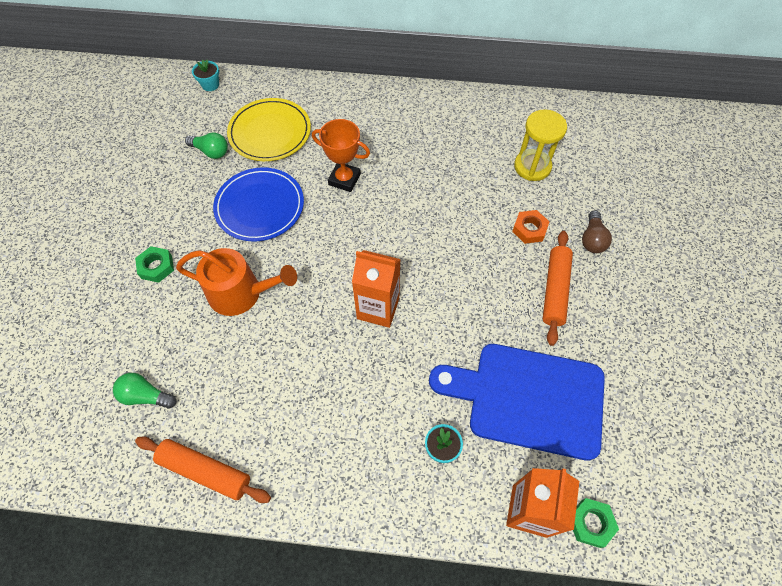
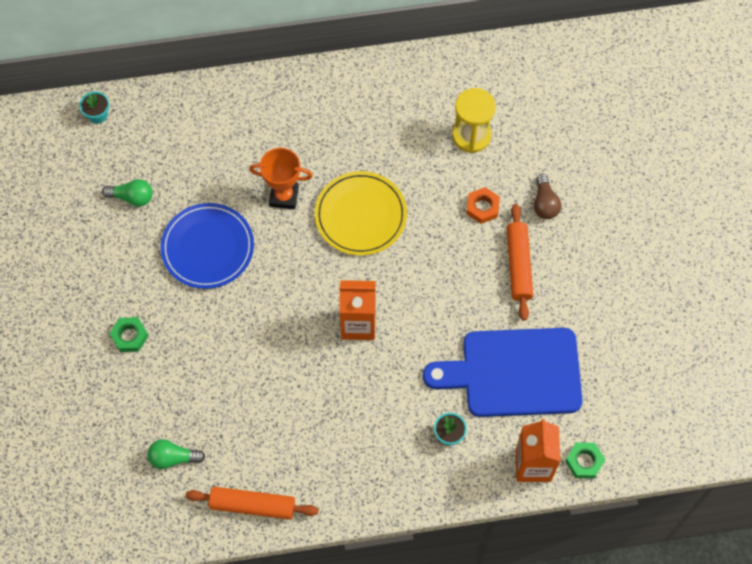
camera: 15 degrees left, 5 degrees up
(241, 293) = (223, 342): orange watering can -> none
(270, 132) = (186, 159): yellow plate -> yellow plate (360, 215)

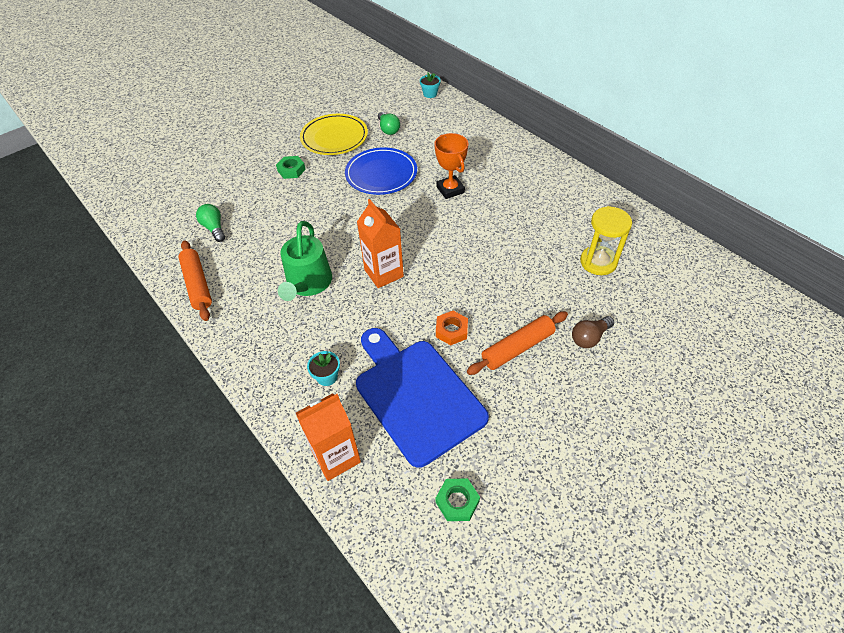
camera: 60 degrees right, 15 degrees down
(324, 399) = (308, 283): none -> green watering can
(360, 215) = (472, 233): yellow plate -> yellow plate (334, 137)
(482, 207) = (545, 298): orange nut -> orange nut (451, 330)
(584, 461) = (365, 501): green nut -> green nut (457, 501)

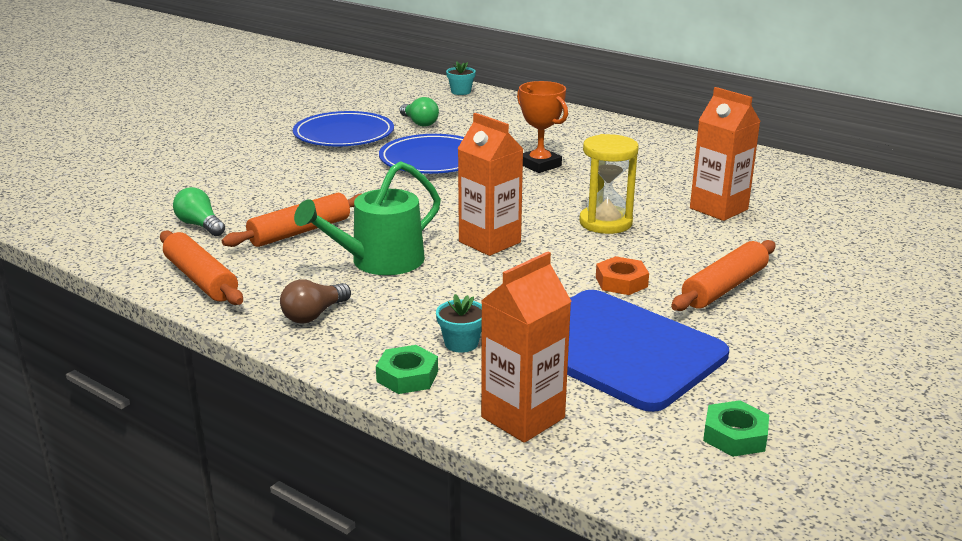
camera: 15 degrees left, 25 degrees down
(271, 244) = (300, 232): none -> orange rolling pin
(291, 170) = (294, 166): green nut -> green nut (407, 376)
(308, 283) = (379, 261): green watering can -> green watering can turned 60 degrees clockwise
(334, 137) = (344, 134): yellow plate -> blue plate
(552, 258) = (718, 209): none -> orange carton
(589, 337) = (815, 268): brown light bulb -> brown light bulb (314, 315)
(598, 262) = (780, 206): yellow hourglass -> yellow hourglass (605, 223)

